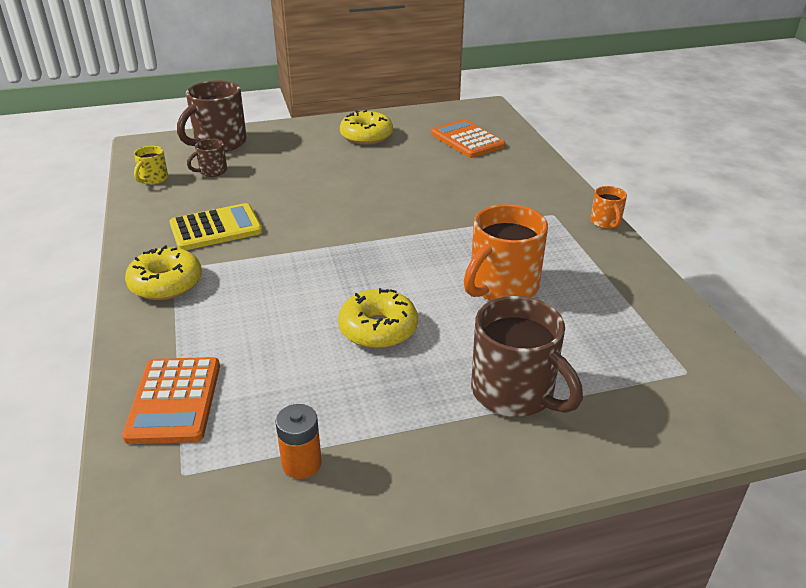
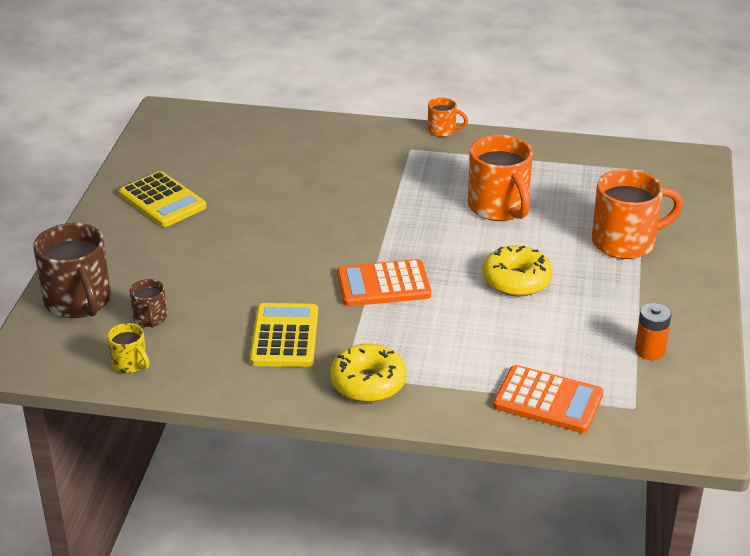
camera: 65 degrees left, 0 degrees up
(366, 136) = (162, 201): yellow donut -> yellow calculator
(467, 140) = (232, 146): orange calculator -> orange calculator (383, 284)
(515, 393) = (626, 242): brown mug -> orange mug

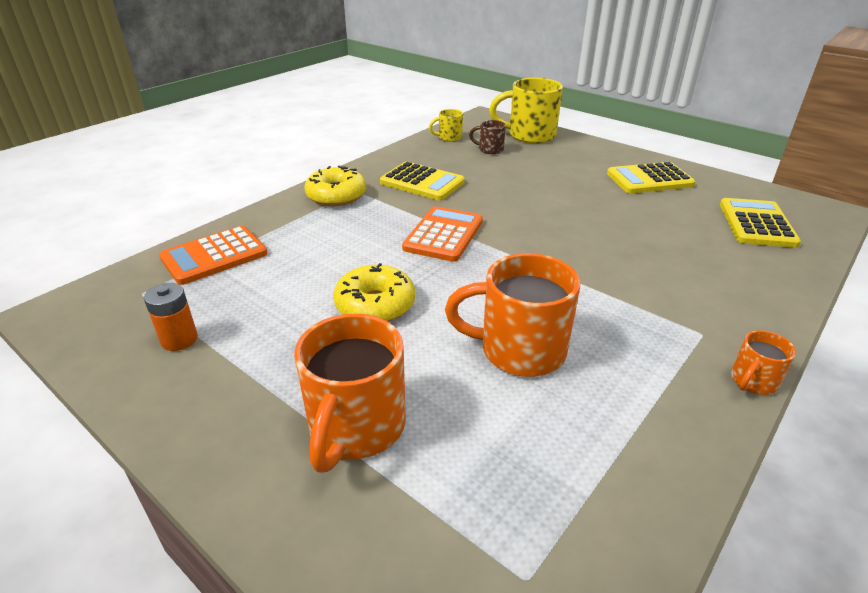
camera: 120 degrees right, 0 degrees up
(78, 302) = (529, 135): brown mug -> yellow mug
(221, 141) = (757, 224): none -> yellow calculator

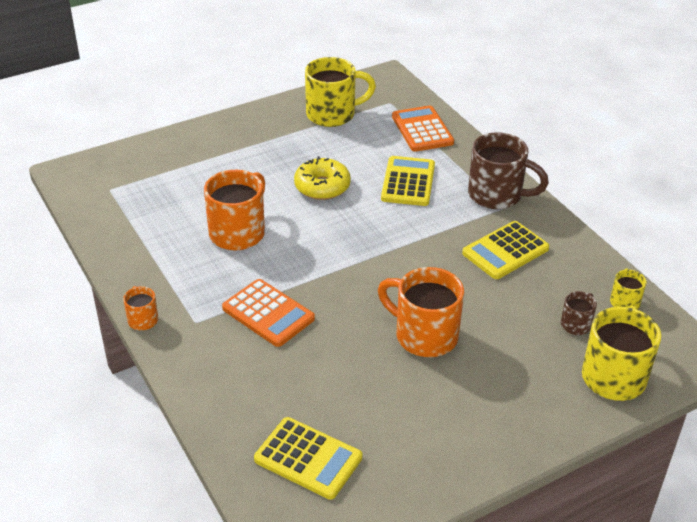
camera: 110 degrees right, 5 degrees up
(179, 339) = (332, 114): orange battery -> yellow mug
(336, 196) = (497, 195): yellow donut -> brown mug
(356, 427) = (223, 162): orange mug -> orange mug (424, 335)
(443, 235) = (397, 239): orange calculator -> orange calculator (268, 313)
(649, 179) = (444, 427): yellow calculator -> yellow calculator (408, 182)

